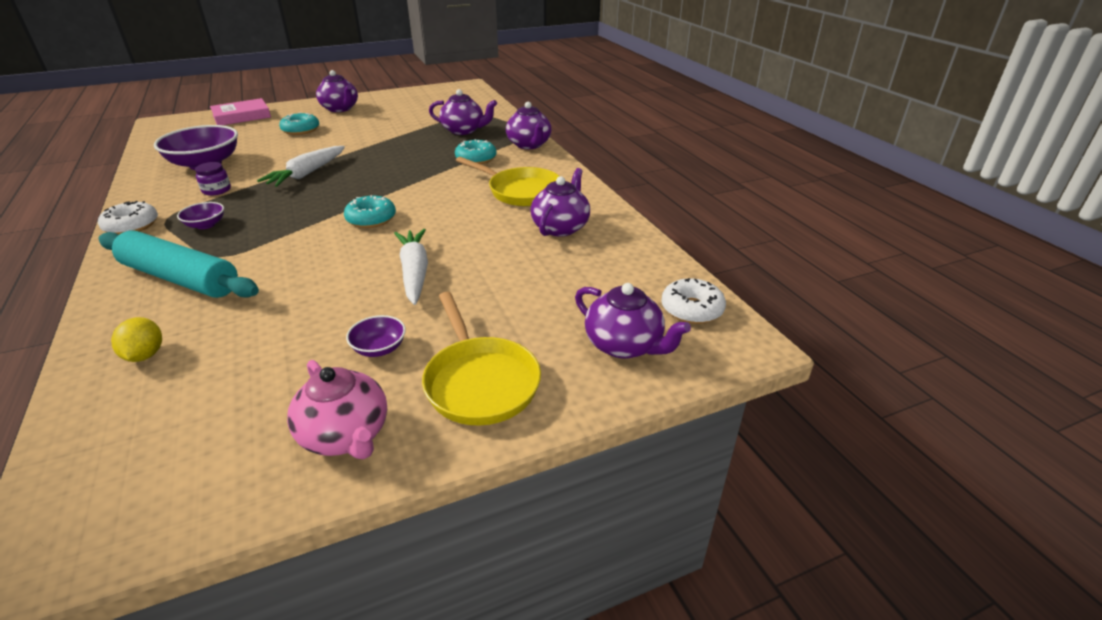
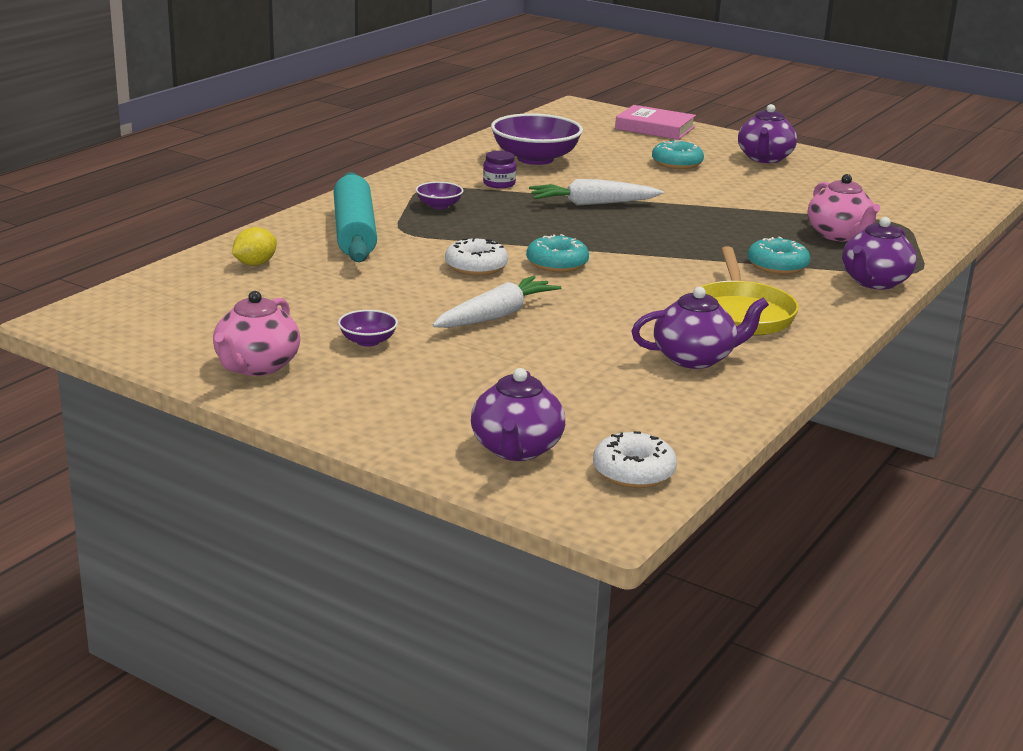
camera: 55 degrees right, 10 degrees down
(131, 226) = (396, 182): white donut -> white donut (476, 267)
(464, 130) = (839, 235): purple teapot -> pink teapot
(480, 382) = (377, 397): yellow pan -> none

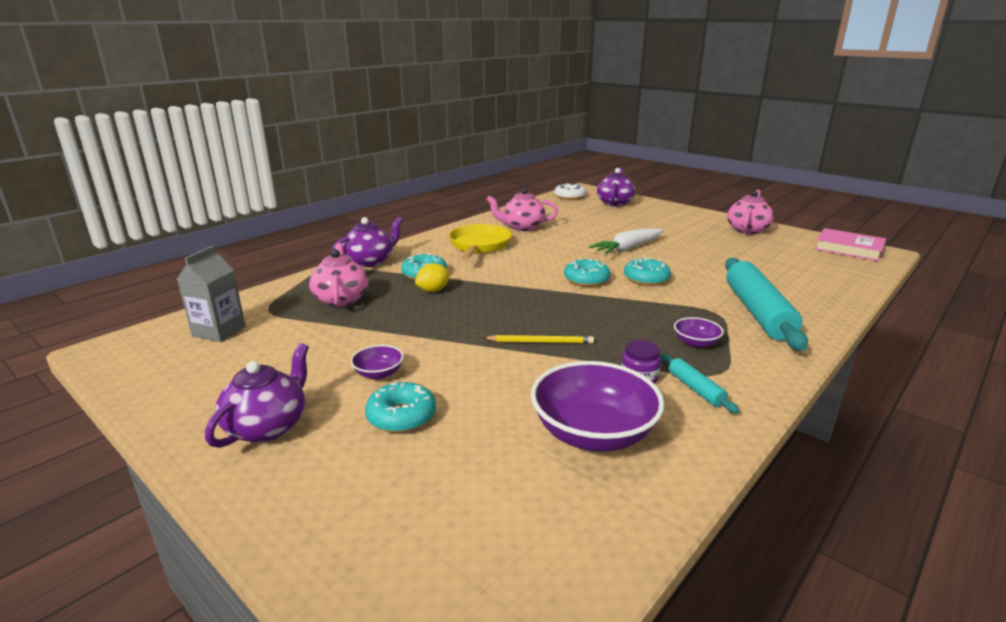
camera: 170 degrees left, 0 degrees up
(255, 264) = (811, 285): yellow lemon -> yellow lemon (433, 290)
(368, 341) = (697, 238): purple bowl -> purple bowl (378, 373)
(453, 178) = (695, 389): none -> turquoise rolling pin
(476, 267) = (646, 279): white donut -> turquoise donut
(592, 204) = (540, 342): white carrot -> yellow pencil
(655, 128) = (357, 543): pink book -> pink book (848, 249)
(695, 358) = (522, 227): purple teapot -> pink teapot
(912, 206) = (219, 331): none -> grey carton

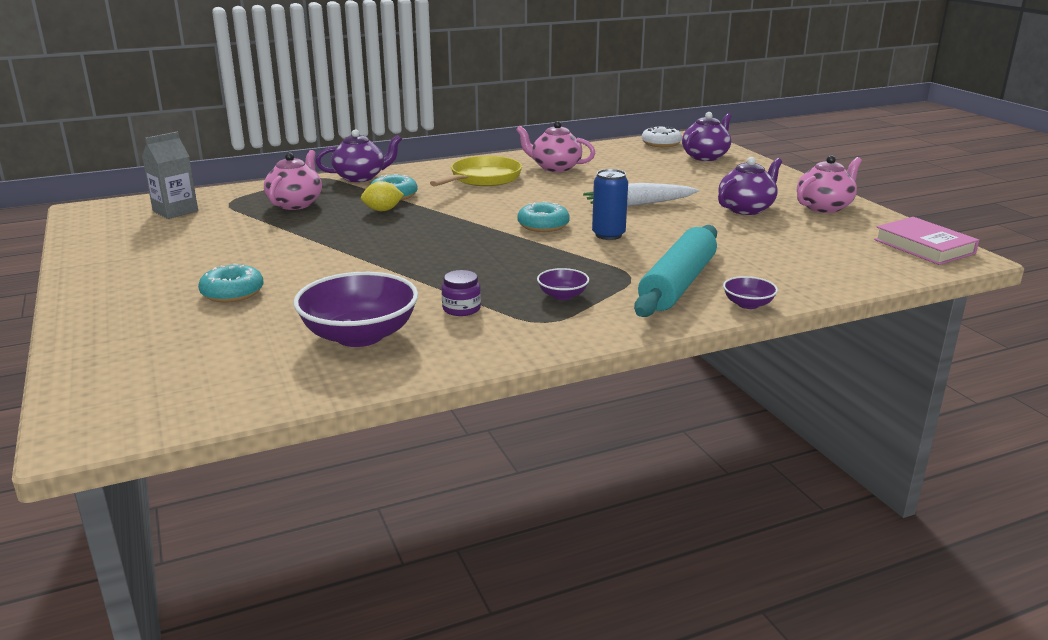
camera: 25 degrees right, 0 degrees up
(268, 426) = (136, 279): purple teapot -> purple teapot (746, 209)
(378, 373) = (253, 262): purple bowl -> purple bowl (748, 304)
(540, 342) = (417, 266): yellow pencil -> none
(646, 279) = (608, 235): turquoise donut -> blue can
(695, 389) = (499, 327): turquoise rolling pin -> none

